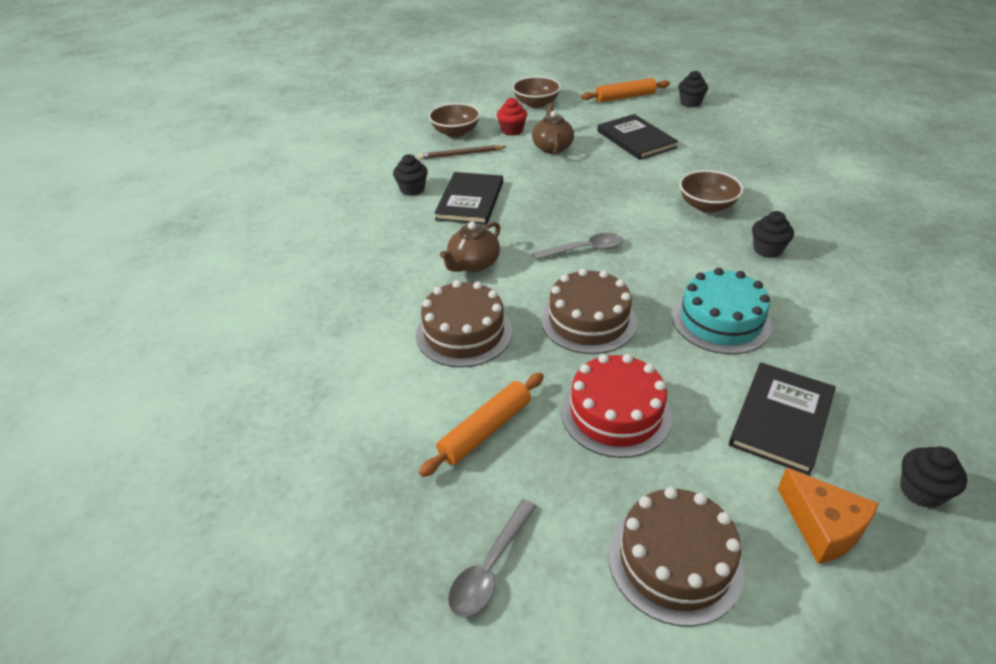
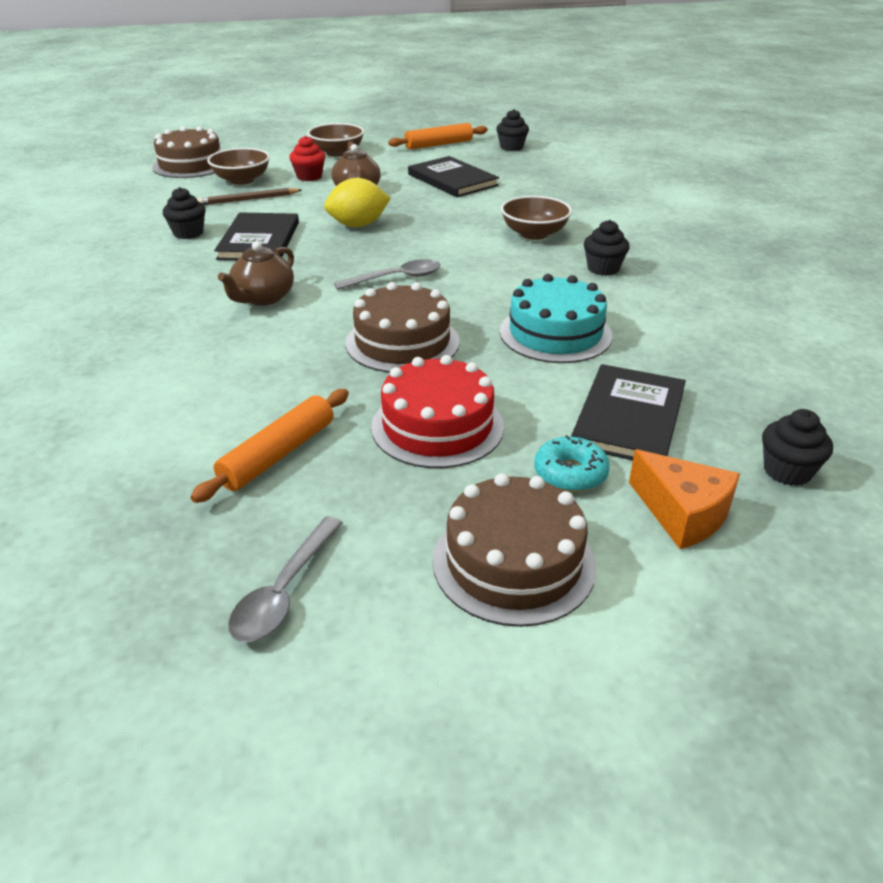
camera: 10 degrees left, 5 degrees down
(464, 333) = (251, 362): brown cake -> brown cake (191, 165)
(553, 188) = (358, 225): none -> yellow lemon
(727, 474) = (570, 473): none -> turquoise donut

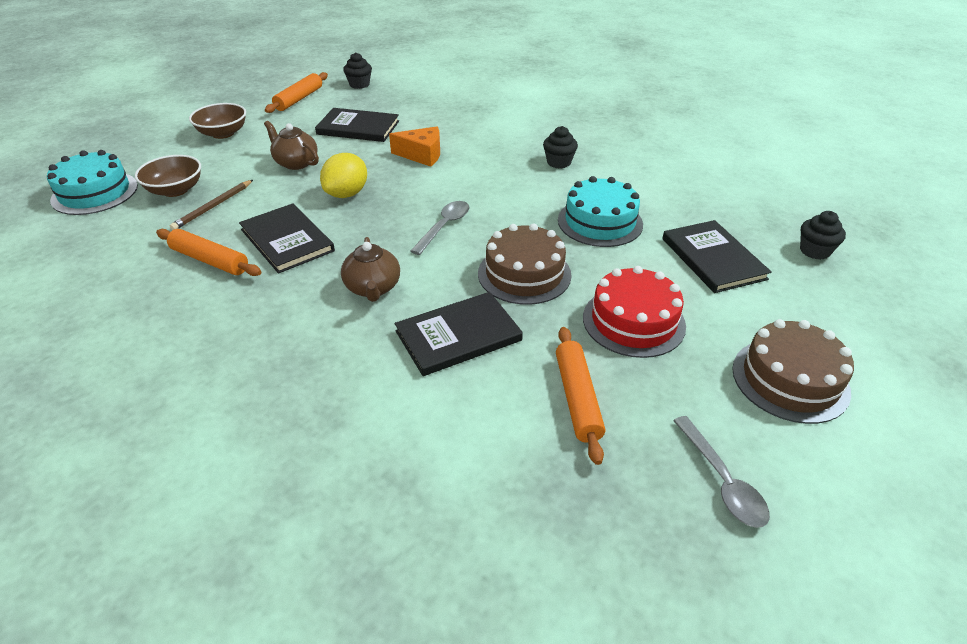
camera: 40 degrees left, 5 degrees up
(188, 233) = (210, 260): black cupcake -> orange rolling pin
(191, 165) = (95, 193): brown cake -> turquoise cake
(267, 360) = (458, 336): none -> black book
(309, 177) = (234, 165): red cupcake -> none
(534, 234) = (480, 152): brown bowl -> none
(570, 473) = (737, 310): turquoise donut -> none
(682, 514) = (811, 302): orange cheese -> orange cheese (422, 155)

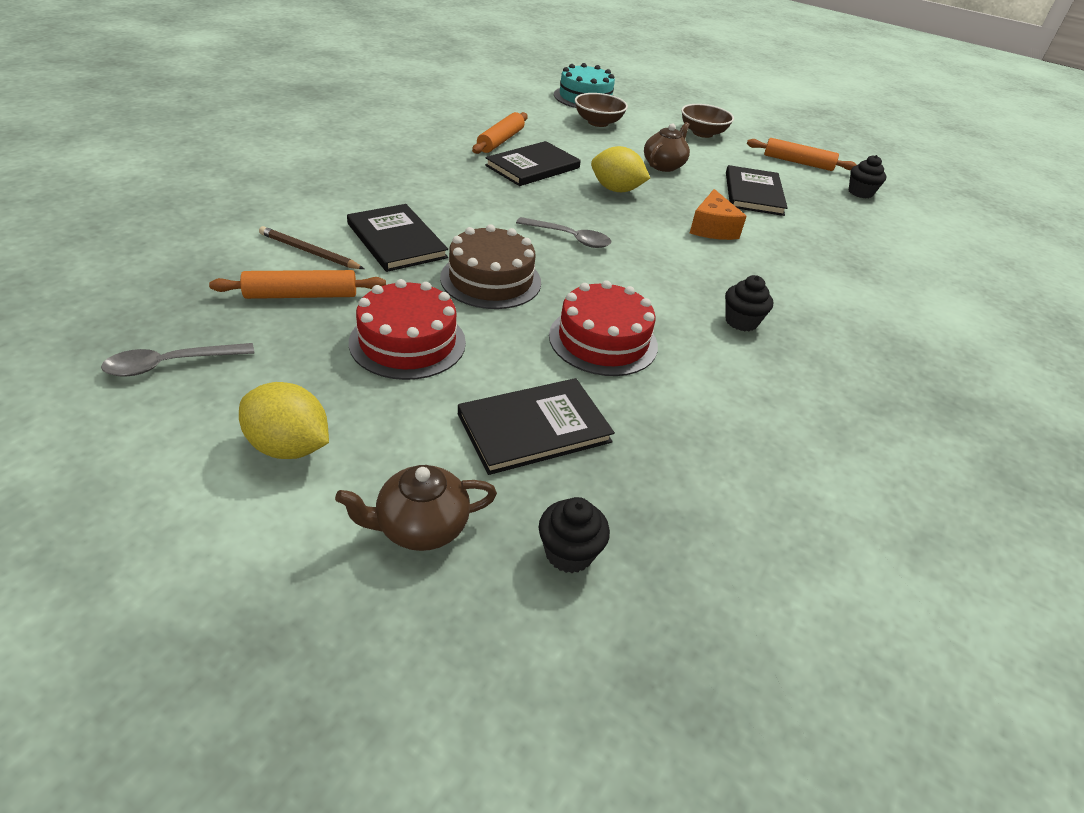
camera: 80 degrees right, 0 degrees up
(213, 207) = (577, 137): brown pencil -> brown pencil (309, 252)
(373, 288) = (465, 203): brown teapot -> brown teapot (420, 527)
(600, 222) = (603, 340): turquoise cake -> red cake
(790, 379) = (289, 447): brown cake -> yellow lemon

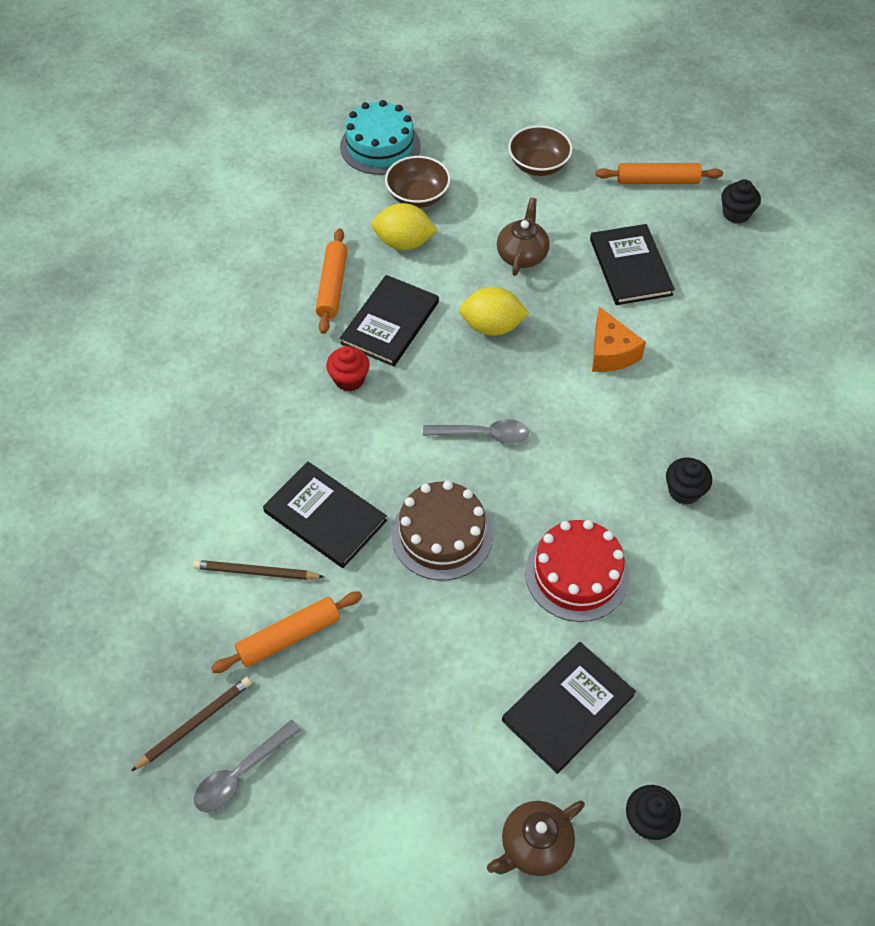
camera: 15 degrees left, 15 degrees up
(164, 319) = (195, 723): none -> brown pencil
(289, 447) = (394, 815): yellow lemon -> yellow lemon (404, 243)
(407, 342) = (415, 654): red cake -> none
(477, 182) = (349, 379): none -> red cupcake

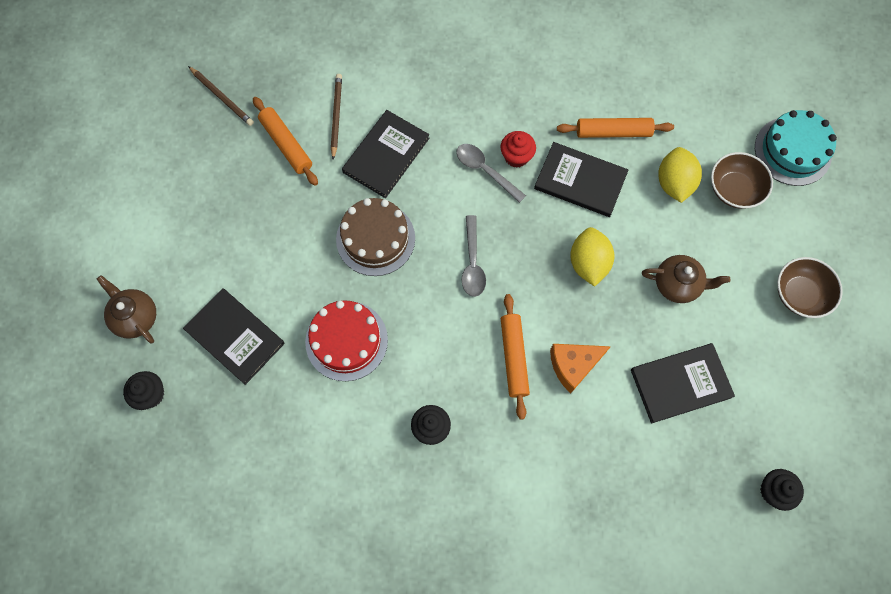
camera: 85 degrees right, 15 degrees up
(241, 773) = (188, 130): grey spoon -> grey spoon (485, 171)
(657, 181) = (804, 411): orange rolling pin -> orange rolling pin (513, 357)

